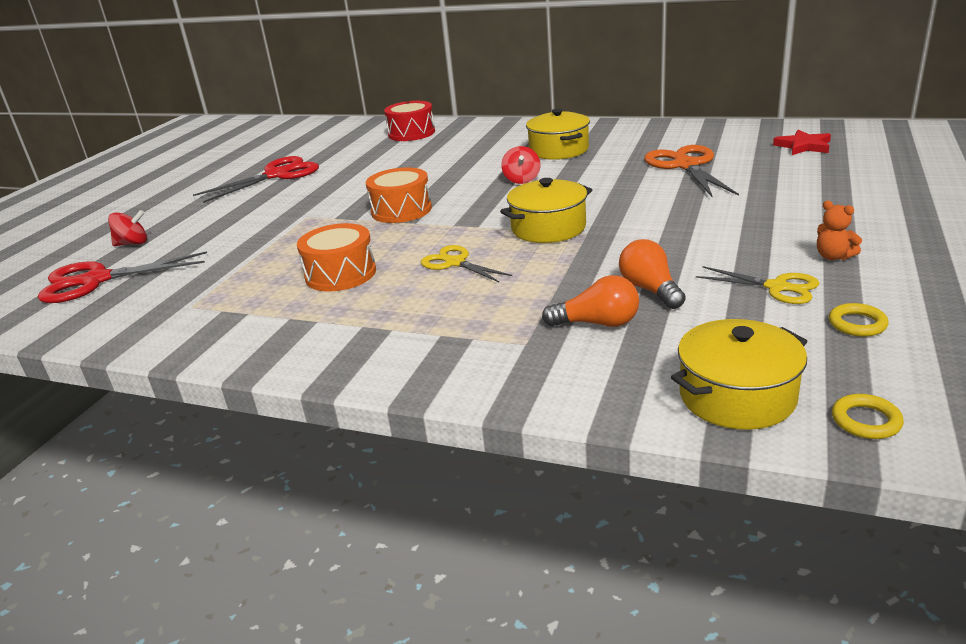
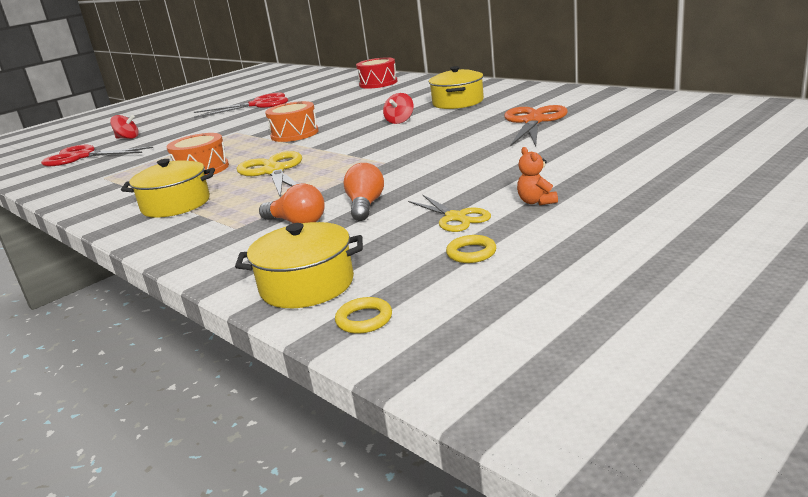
camera: 25 degrees right, 5 degrees down
(455, 263) = (274, 171): yellow scissors -> yellow scissors, size x1.65
(548, 228) = (365, 156): yellow pot -> yellow pot (176, 204)
(803, 146) = (656, 114): red star -> none

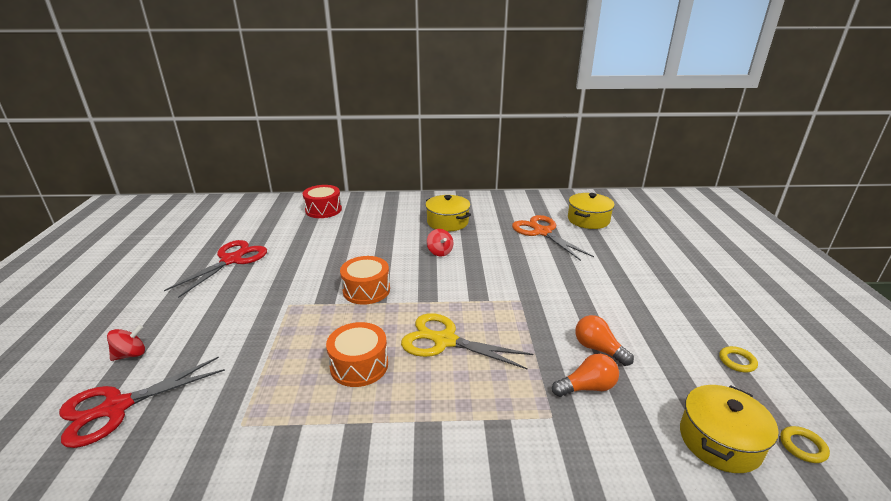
camera: 50 degrees left, 5 degrees up
(176, 204) = (433, 419): yellow pot -> yellow pot (588, 220)
(455, 218) = (671, 336): yellow scissors -> none
(536, 202) = (683, 305): orange teddy bear -> none

